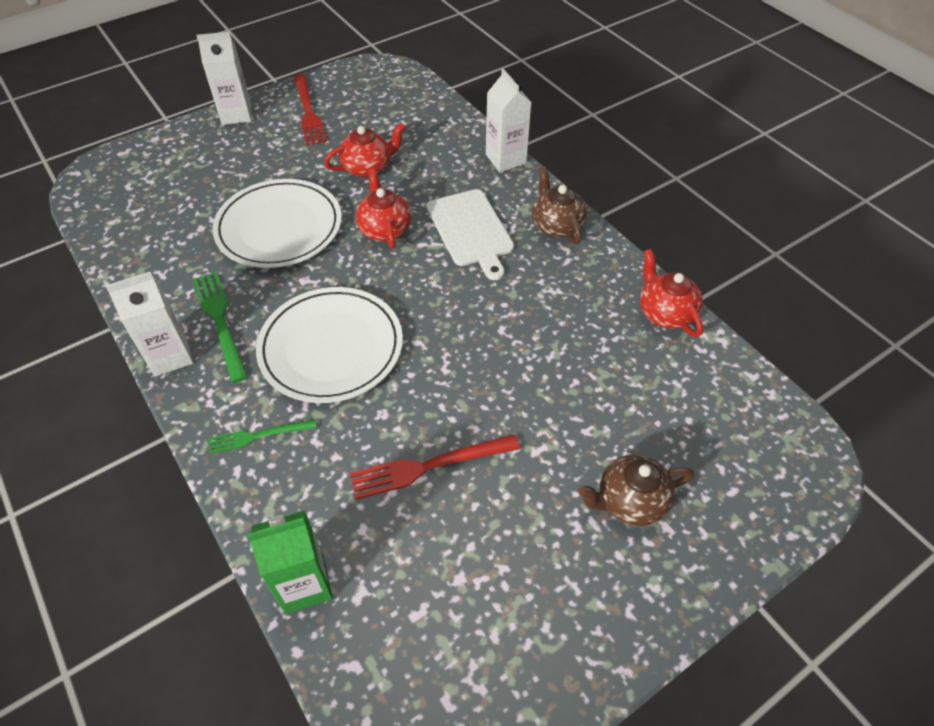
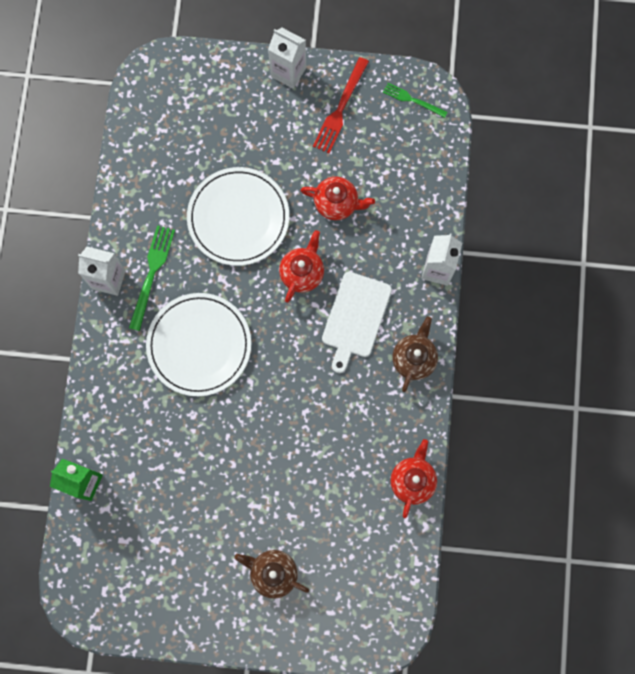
camera: 40 degrees right, 25 degrees up
(258, 436) = (119, 376): green fork -> green fork (412, 100)
(428, 466) = (190, 467): red fork -> none

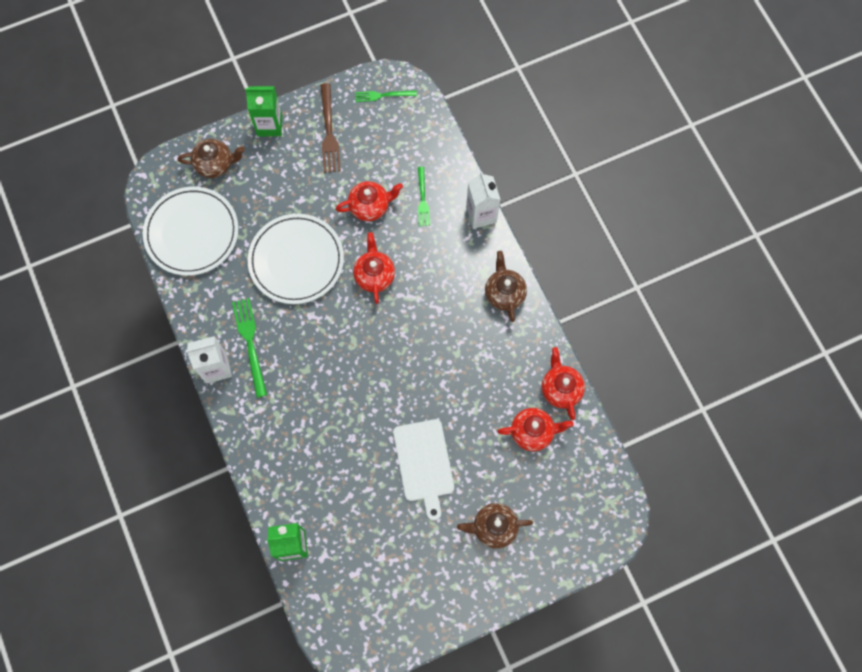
camera: 30 degrees left, 5 degrees down
(199, 345) = (324, 379): white plate -> white plate (192, 233)
(216, 83) = (215, 164): none -> brown teapot
(288, 72) = (269, 125): white carton -> green carton
(340, 108) = (329, 132): red fork -> brown fork
(355, 318) = (439, 287): white cutting board -> white cutting board (424, 463)
(361, 506) = (532, 432): none -> red teapot
(390, 223) = (422, 199): none -> green fork

